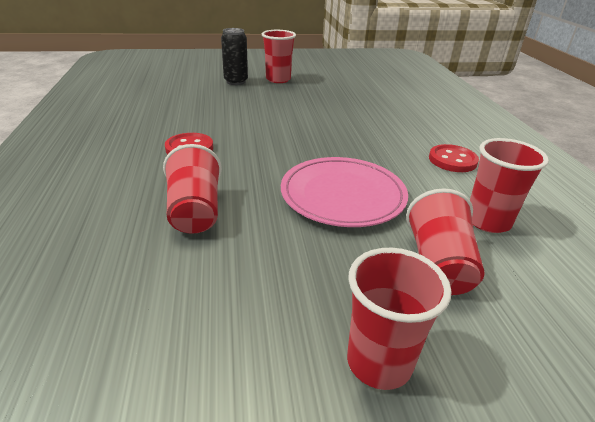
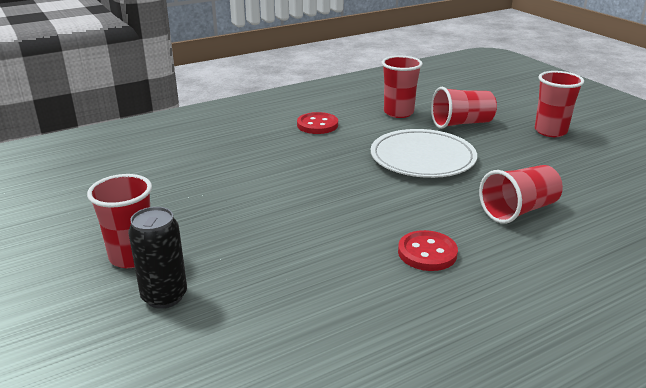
camera: 110 degrees left, 5 degrees down
(342, 195) = (422, 158): pink plate -> white plate

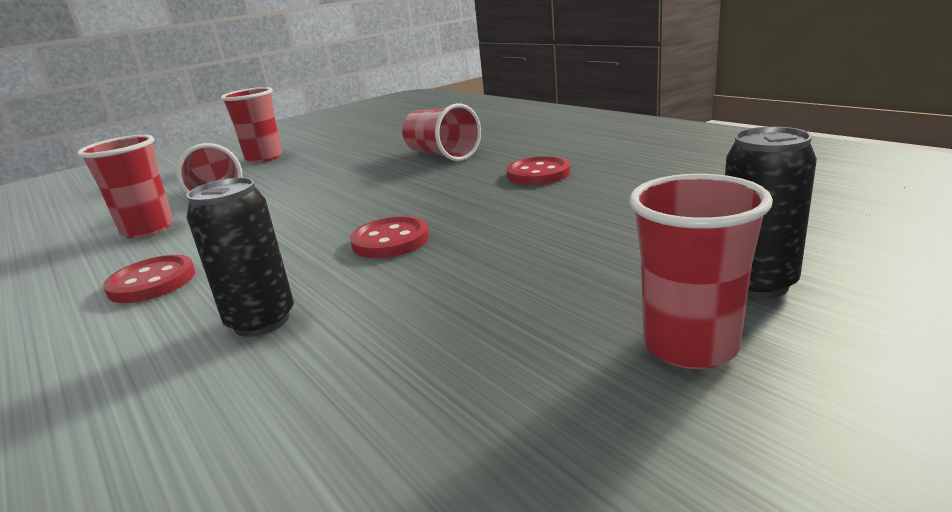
camera: 95 degrees left, 5 degrees down
(251, 154) = (261, 321): none -> black can
(323, 184) = (390, 241): none -> red button
(422, 158) = (316, 199): white plate -> none

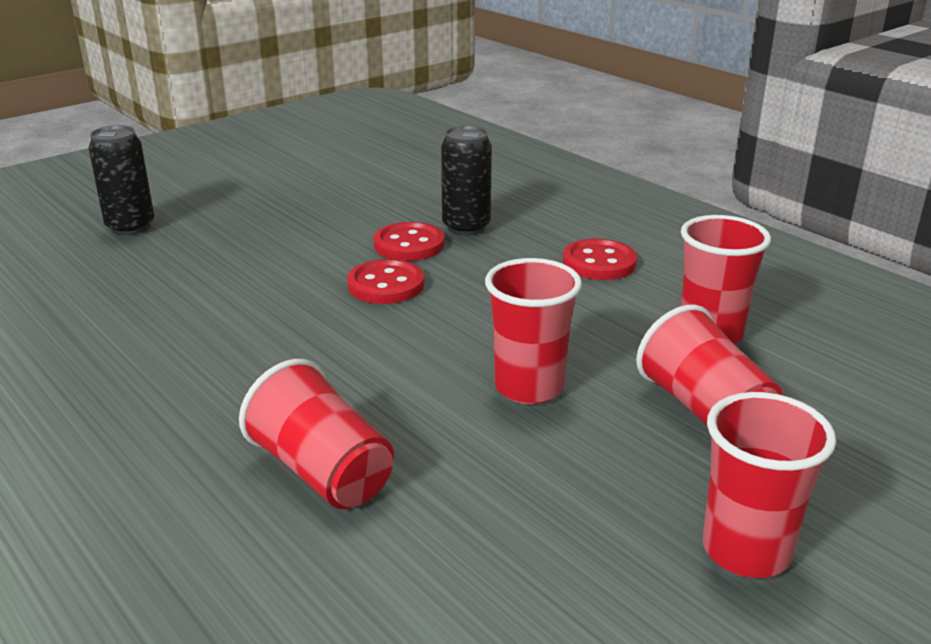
camera: 175 degrees right, 5 degrees up
(538, 174) = (190, 376): red button -> red button (409, 245)
(690, 346) = (206, 202): red cup -> red cup (529, 387)

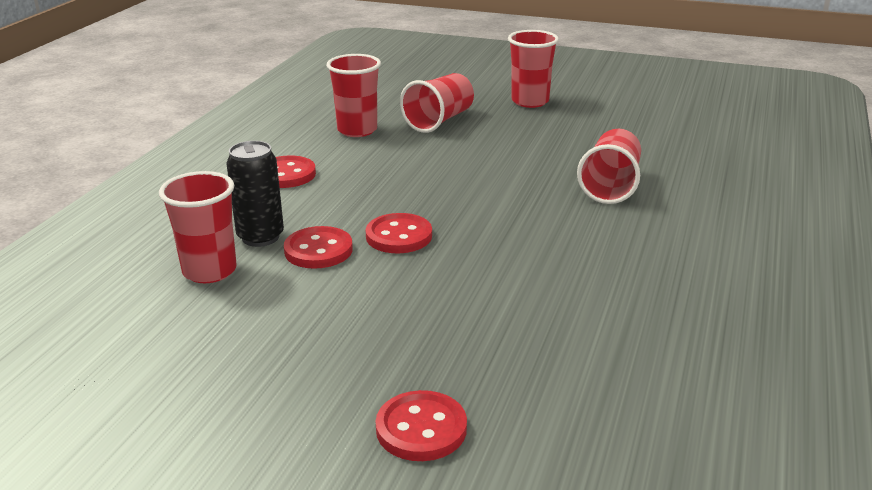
camera: 120 degrees left, 0 degrees up
(130, 227) = (421, 429): black can -> red button
(529, 387) = (470, 160): red cup -> red cup (209, 271)

